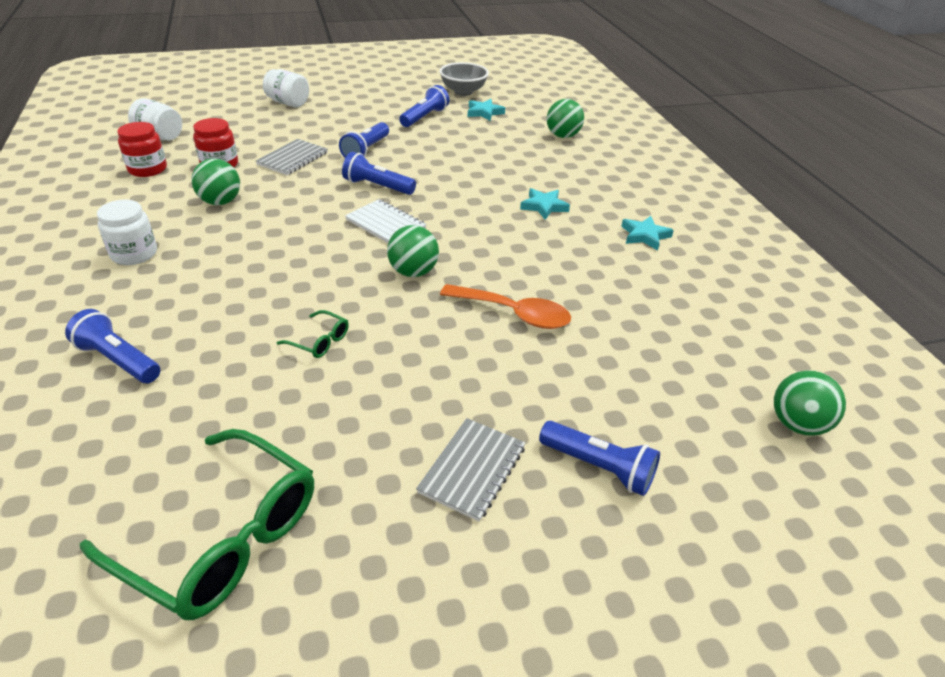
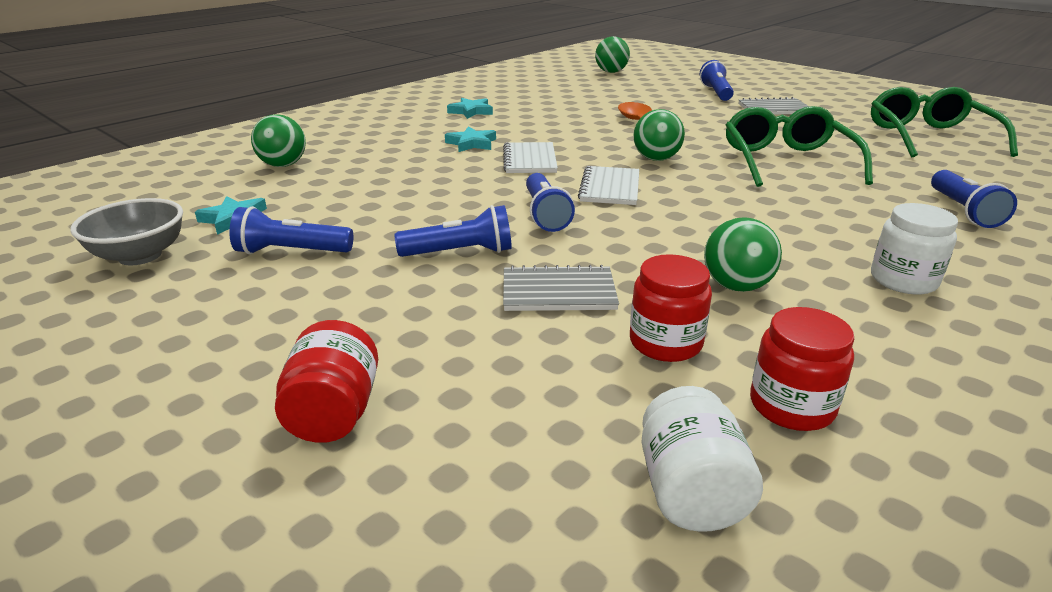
camera: 120 degrees left, 10 degrees down
(288, 103) = (334, 413): white jar -> red jar
(320, 341) = (786, 161): green glasses -> green glasses, size x2.37
(478, 216) = (530, 160): none -> white notebook

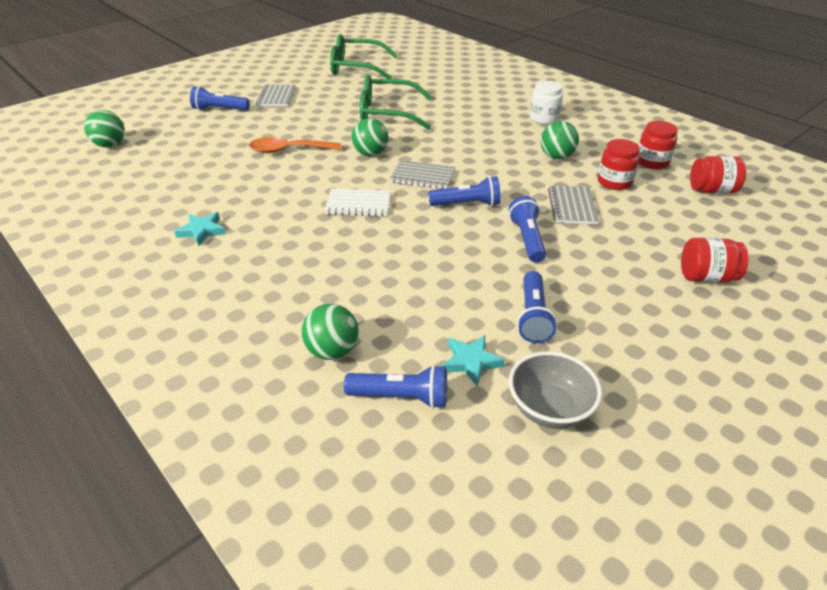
camera: 85 degrees left, 10 degrees up
(471, 143) = (306, 232): turquoise star -> none
(610, 188) = (422, 176): white notebook -> grey notebook
(690, 491) = (711, 190): white jar -> red jar
(963, 211) = (467, 87): blue flashlight -> blue flashlight (401, 397)

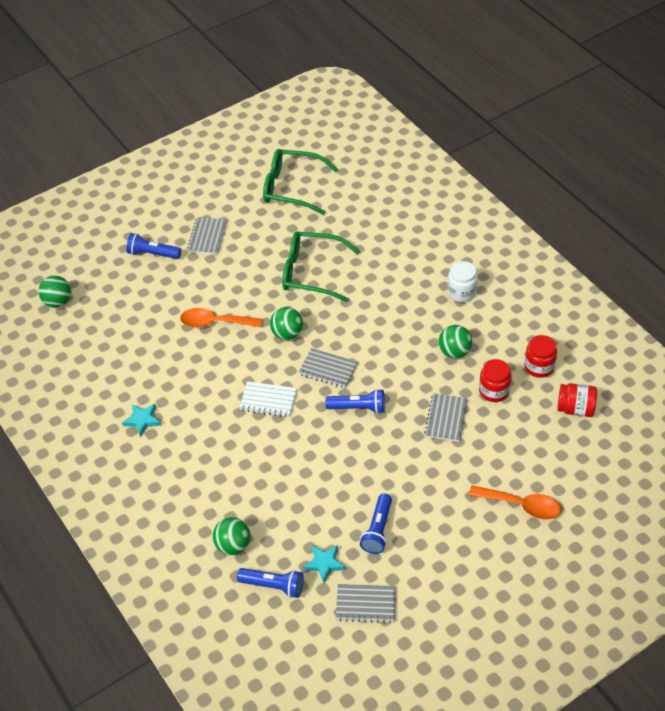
camera: 10 degrees right, 10 degrees up
(527, 239) = (396, 453): blue flashlight -> none
(549, 409) = (366, 604): grey bowl -> grey notebook
(706, 277) = (521, 505): red jar -> orange spoon

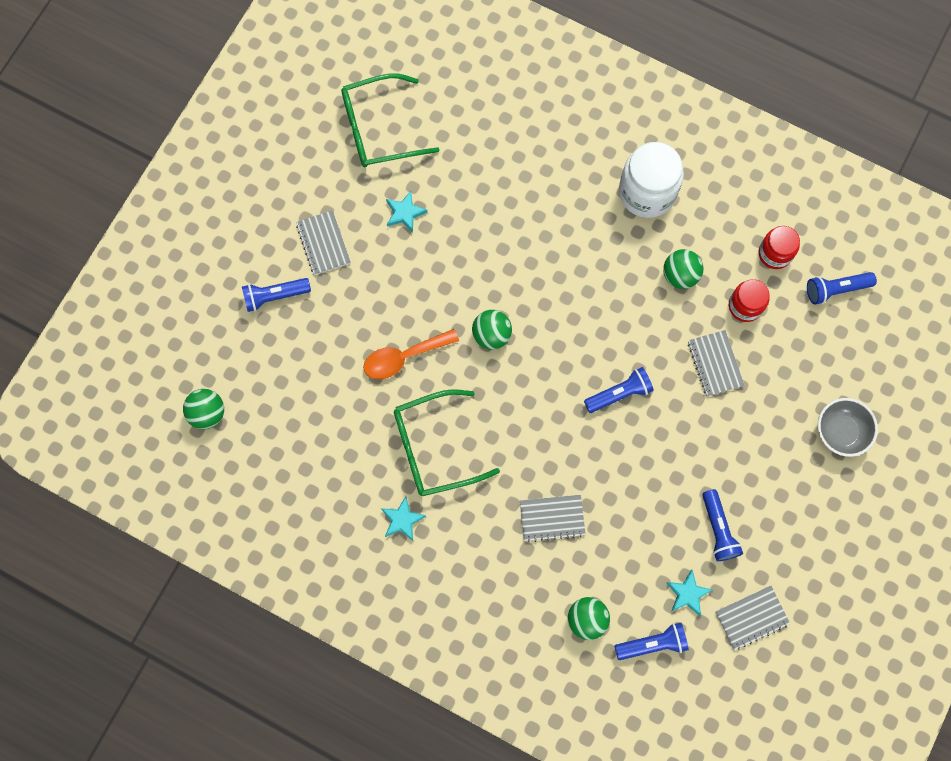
camera: 30 degrees left, 25 degrees up
(268, 400) = (521, 429): white notebook -> none
(276, 240) = (405, 213): none -> turquoise star
(311, 272) = (470, 240): green glasses -> green glasses (433, 448)
(328, 369) = (561, 360): grey notebook -> grey notebook (552, 518)
(461, 292) = (647, 192): white jar -> white jar, size x1.69
(521, 505) = (840, 432): orange spoon -> grey bowl
(575, 409) = (836, 290): red jar -> blue flashlight

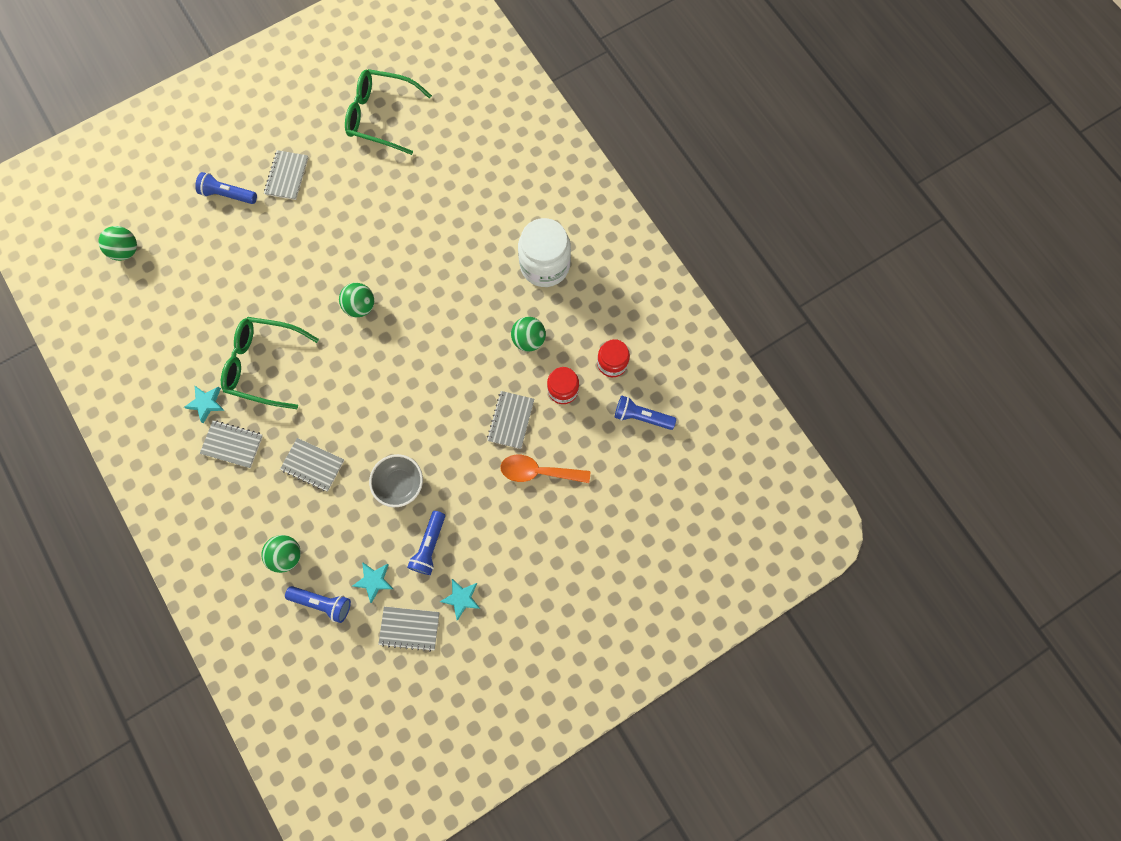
camera: 30 degrees right, 0 degrees up
(403, 357) = (287, 287): orange spoon -> orange spoon (538, 471)
(405, 213) = (358, 185): turquoise star -> turquoise star (461, 598)
(457, 545) = (232, 444): none -> grey notebook
(619, 393) = (424, 401): blue flashlight -> none
(840, 432) = (573, 527): grey bowl -> grey bowl (400, 484)

